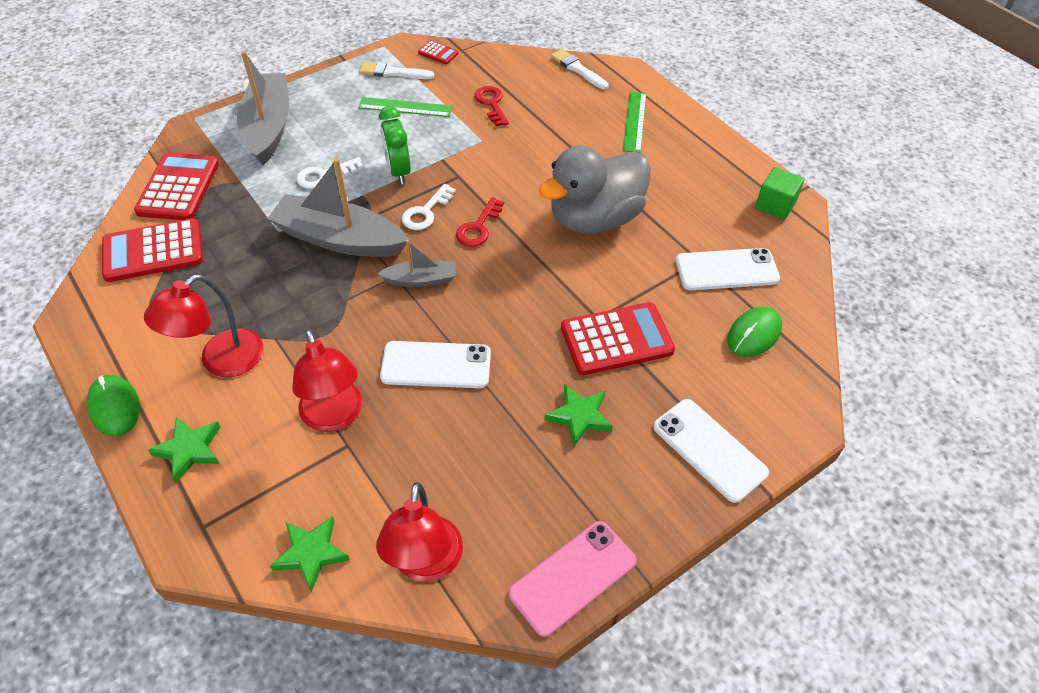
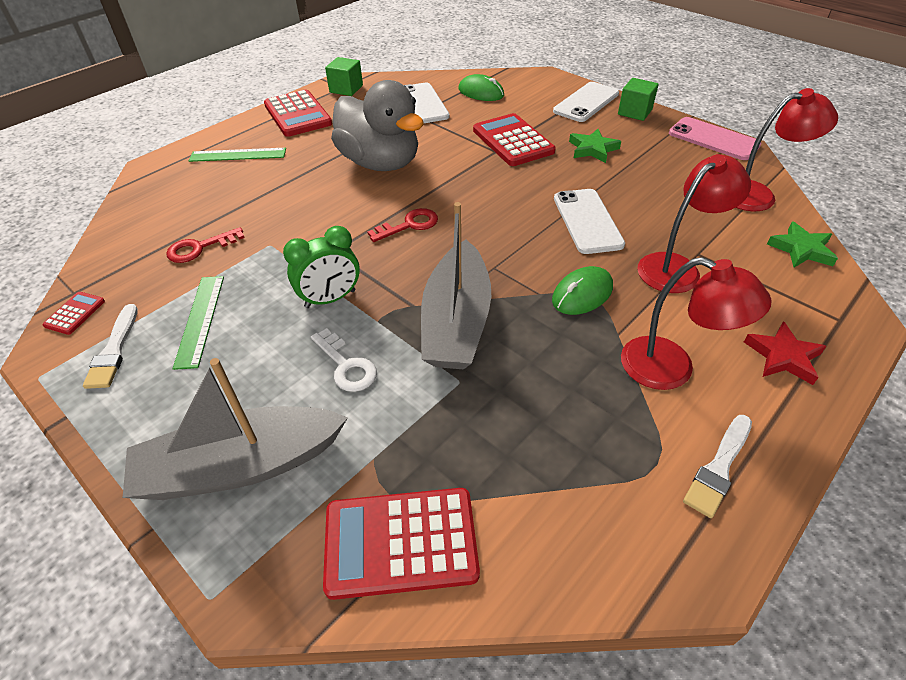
camera: 100 degrees left, 5 degrees down
(114, 407) = (789, 445): green mouse -> green mouse (582, 294)
(153, 251) = (543, 517): red calculator -> red calculator (297, 114)
(189, 450) = (783, 356): green star -> red star
(420, 280) = (493, 249): grey boat -> none
(426, 212) = (395, 264): white key -> none
(478, 227) = (409, 225): red key -> red key turned 45 degrees counterclockwise
(577, 69) = (140, 196): white brush -> white brush (718, 468)
(671, 503) = (634, 112): none -> green cube

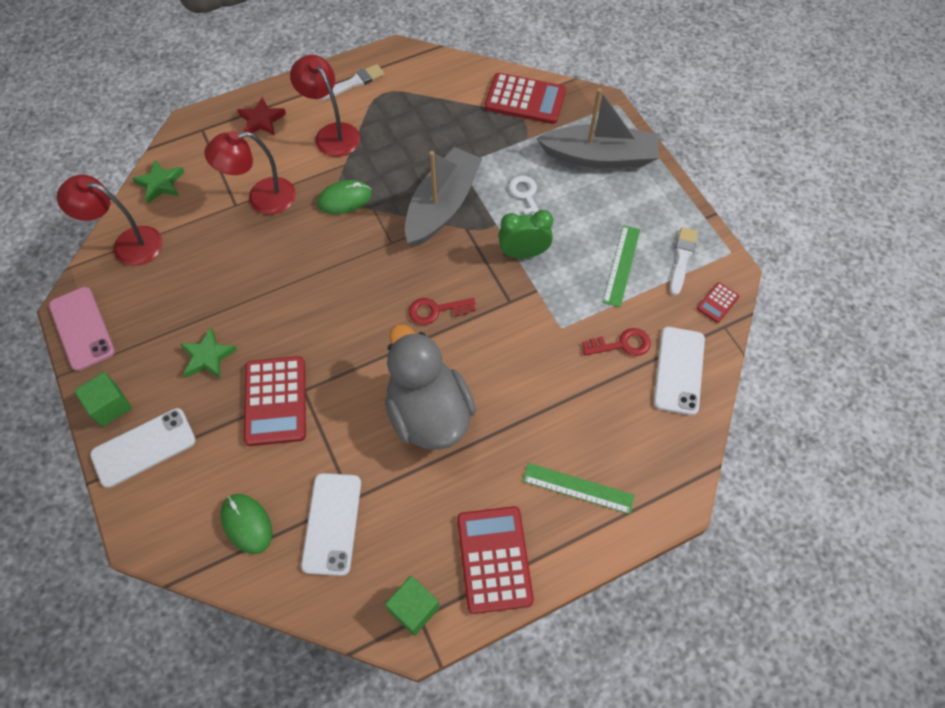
camera: 160 degrees left, 15 degrees up
(587, 221) = (288, 264): white phone -> white phone (679, 370)

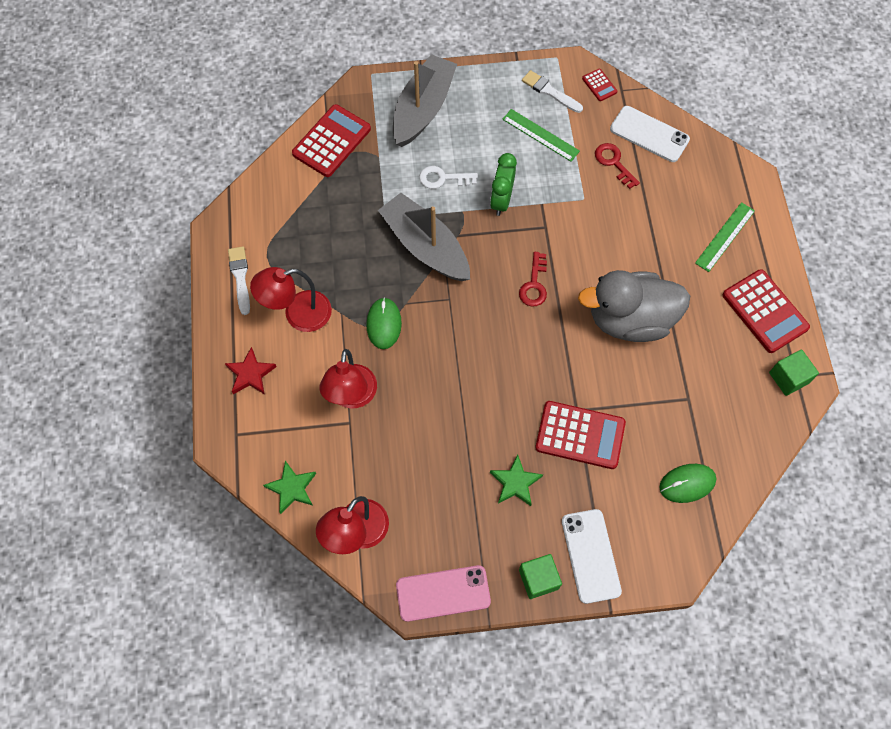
camera: 70 degrees left, 5 degrees up
(332, 523) = (705, 418): white phone -> none
(494, 559) = (765, 311): red calculator -> red calculator turned 135 degrees counterclockwise
(622, 344) = (614, 163): red key -> red key turned 45 degrees counterclockwise

